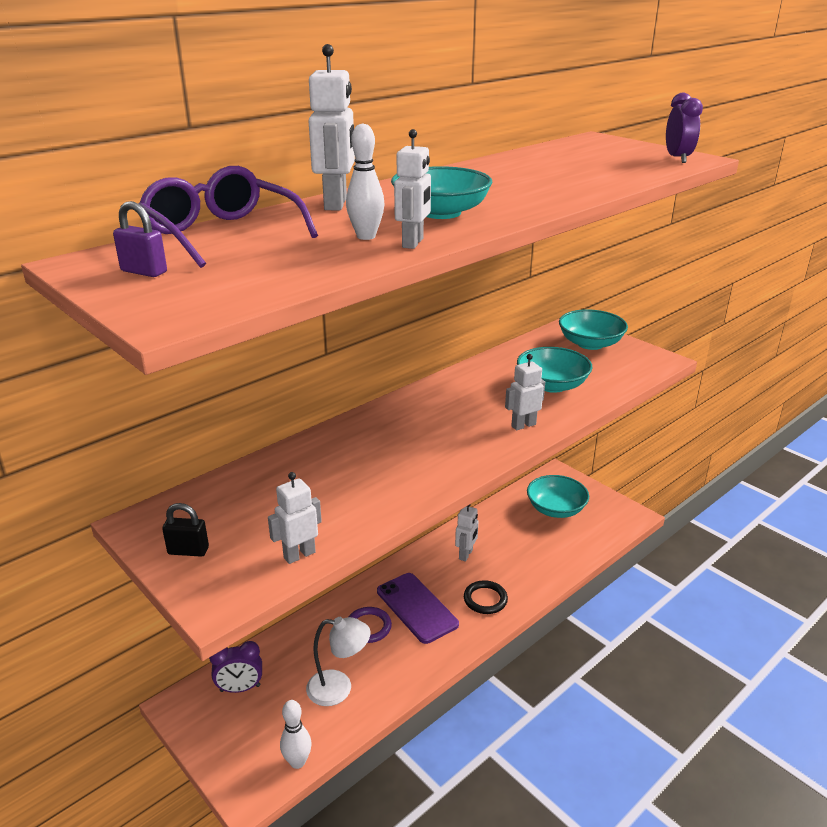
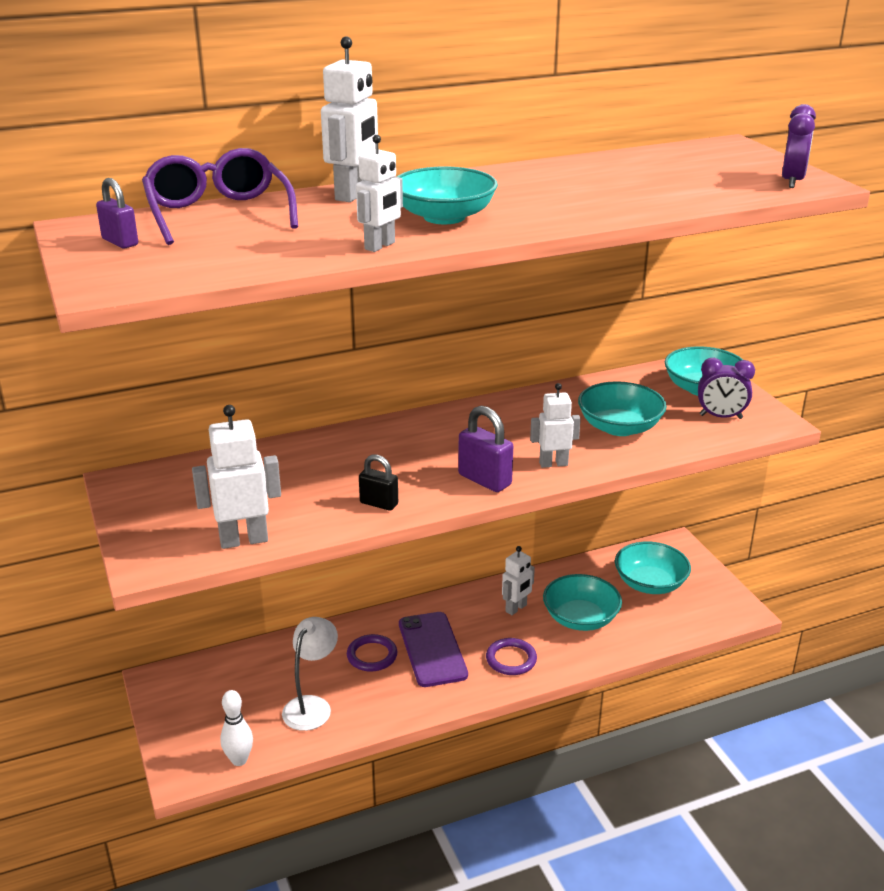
camera: 20 degrees right, 0 degrees up
(188, 551) = (150, 515): black padlock -> black padlock (379, 503)
(240, 688) = (218, 680): purple clock -> purple clock (721, 417)
(299, 555) = (243, 540): white robot -> white robot, size x1.53
(339, 688) = (312, 706): white lamp -> white lamp turned 90 degrees counterclockwise
(366, 236) = (344, 233): white bowling pin -> none
(478, 451) = (484, 480): none -> purple padlock
(485, 599) = (511, 659): black ring -> purple ring
(520, 550) = (580, 618): none -> turquoise bowl

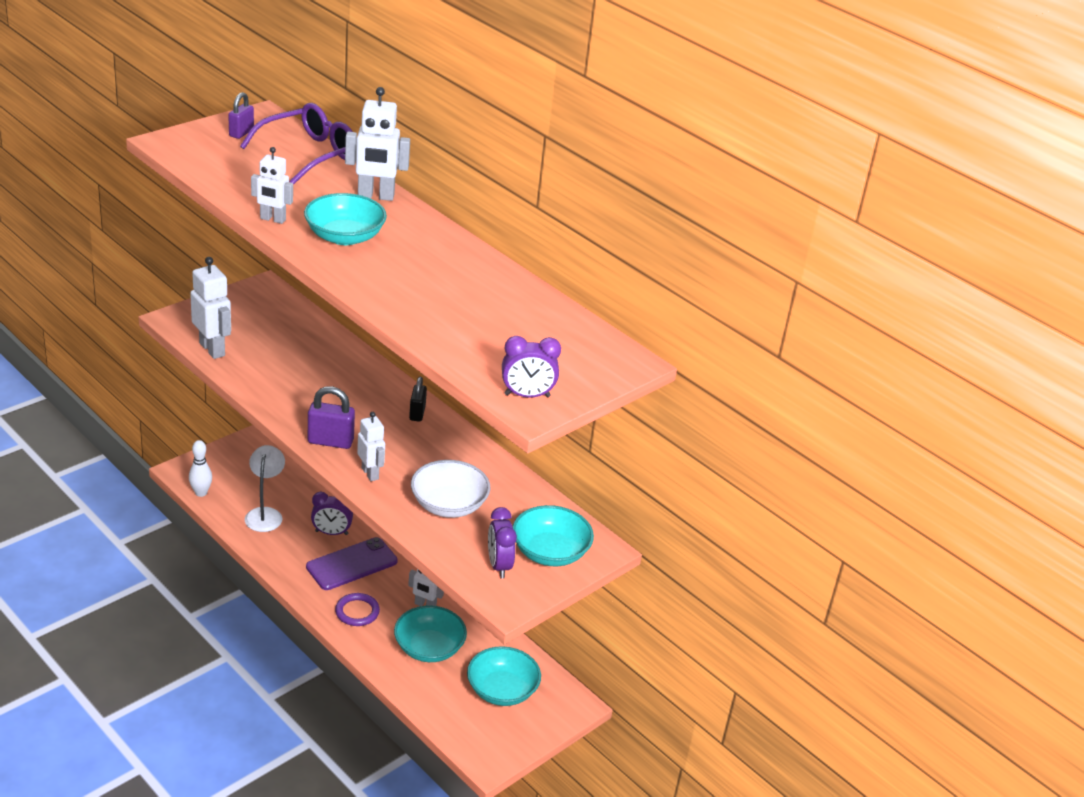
camera: 65 degrees right, 5 degrees up
(312, 706) = (265, 514): white lamp -> white lamp turned 90 degrees counterclockwise
(372, 655) = (331, 533): purple ring -> purple clock
(379, 503) = (278, 397): black padlock -> black padlock (417, 413)
(484, 480) = (330, 441): purple padlock -> purple padlock turned 75 degrees clockwise
(619, 427) = (449, 505): turquoise bowl -> white bowl

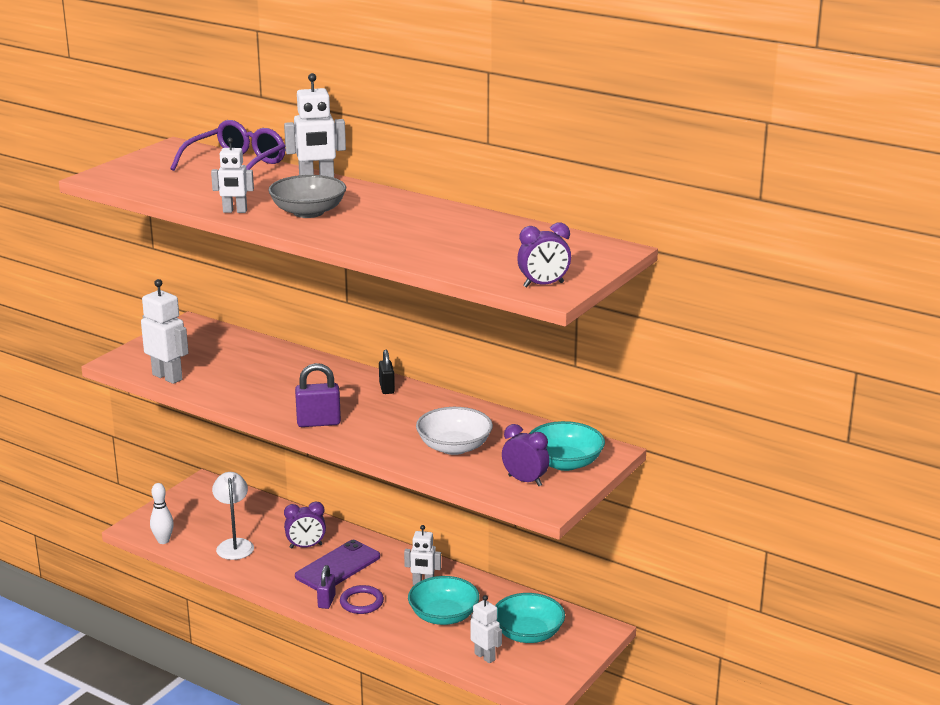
camera: 10 degrees left, 10 degrees down
(241, 133) = (164, 161): purple padlock -> purple padlock (326, 601)
(344, 237) = (308, 212): turquoise bowl -> grey bowl
(370, 473) = (369, 438): white robot -> white robot (485, 656)
(499, 565) = (525, 481): purple clock -> purple clock turned 150 degrees clockwise

